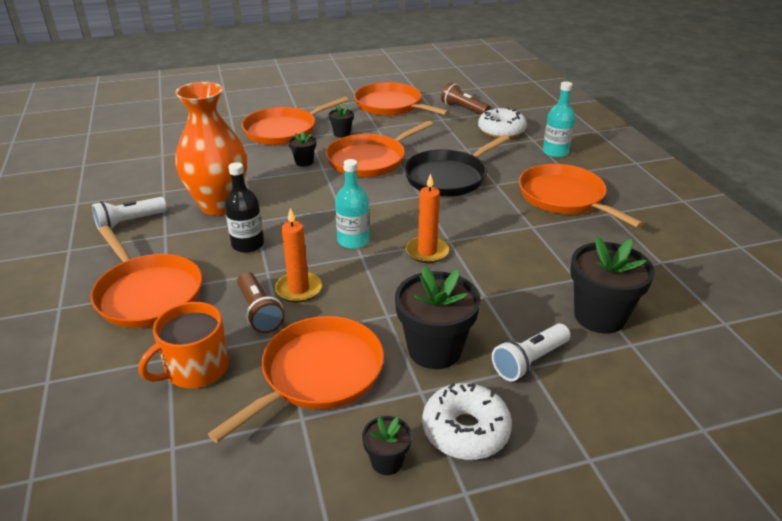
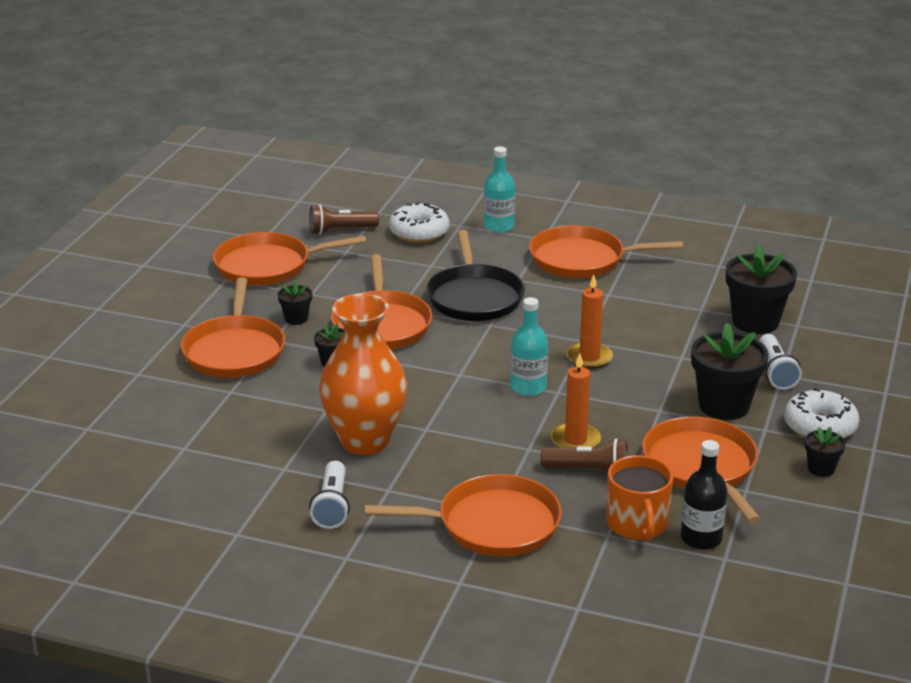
camera: 55 degrees left, 5 degrees down
(248, 244) = (467, 445): black bottle -> black bottle (701, 538)

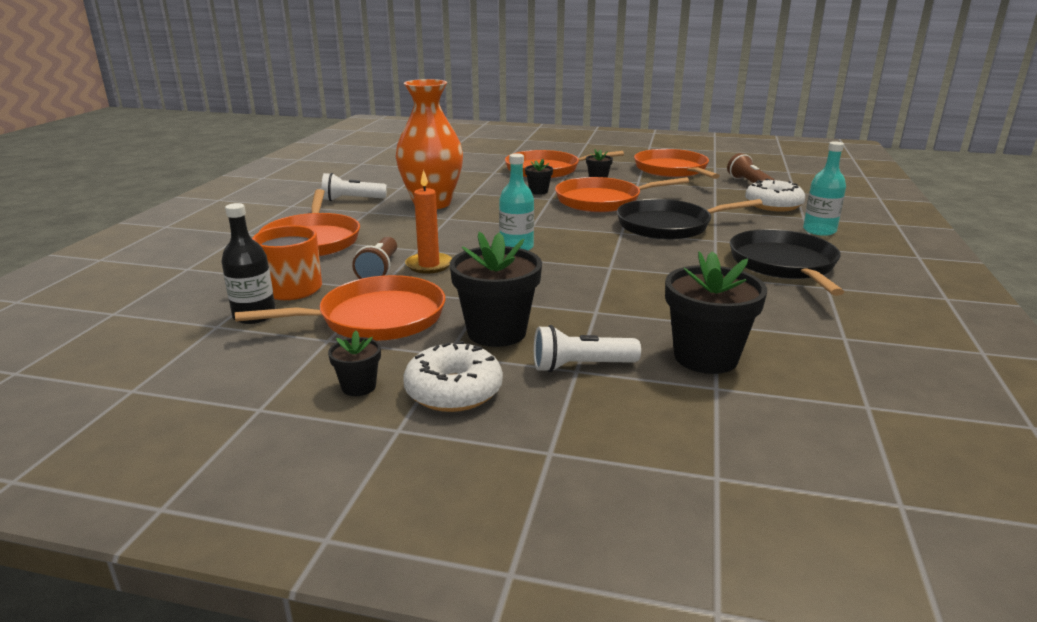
camera: 85 degrees right, 5 degrees down
(582, 259) = (784, 265): orange pan -> black pan
(589, 358) = (577, 269): orange candle -> none

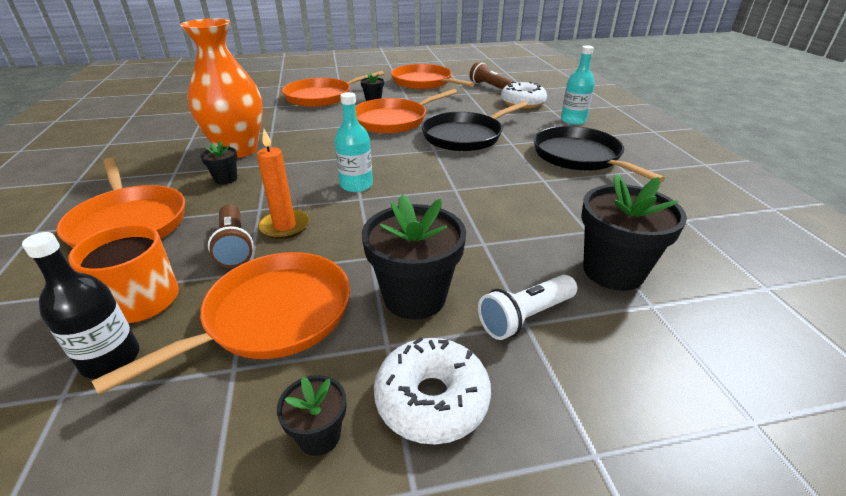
camera: 25 degrees left, 10 degrees up
(352, 200) = (147, 160): white flashlight -> none
(538, 191) = (331, 120): black flower pot -> black flower pot (226, 179)

